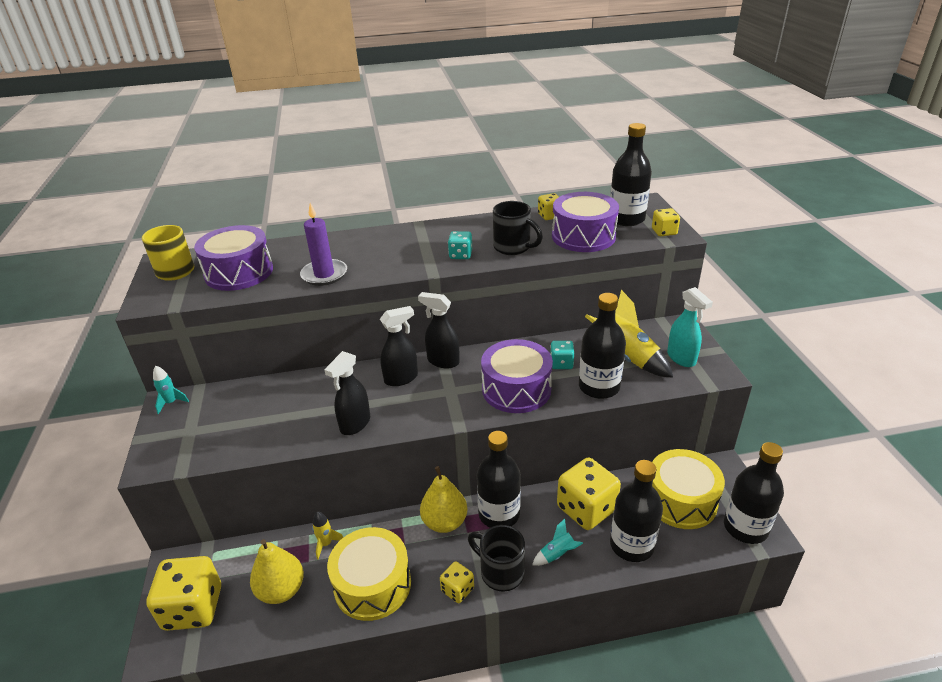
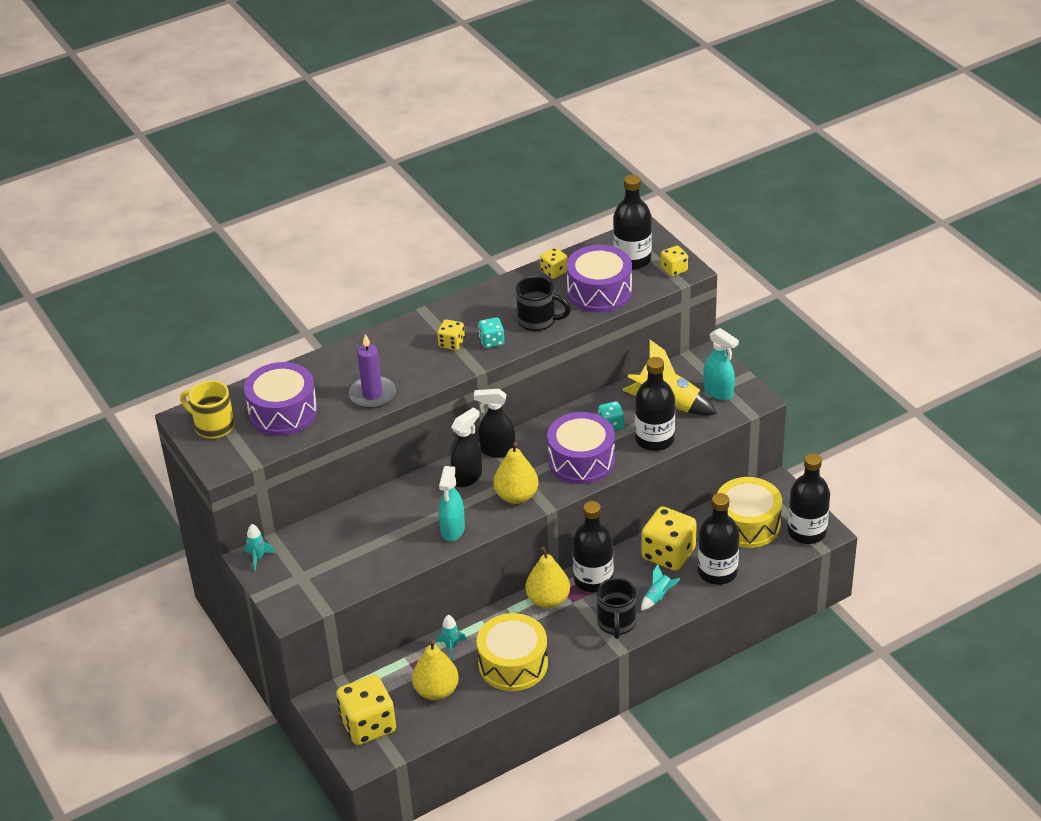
camera: 20 degrees left, 5 degrees up
(326, 544) = (451, 647): yellow rocket -> turquoise rocket
(355, 424) = (452, 530): black spray bottle -> turquoise spray bottle
(435, 407) = (516, 496): none -> yellow pear
(457, 590) = (587, 646): yellow dice -> yellow dice (451, 343)
(500, 572) = (616, 623): black mug -> black mug turned 105 degrees counterclockwise

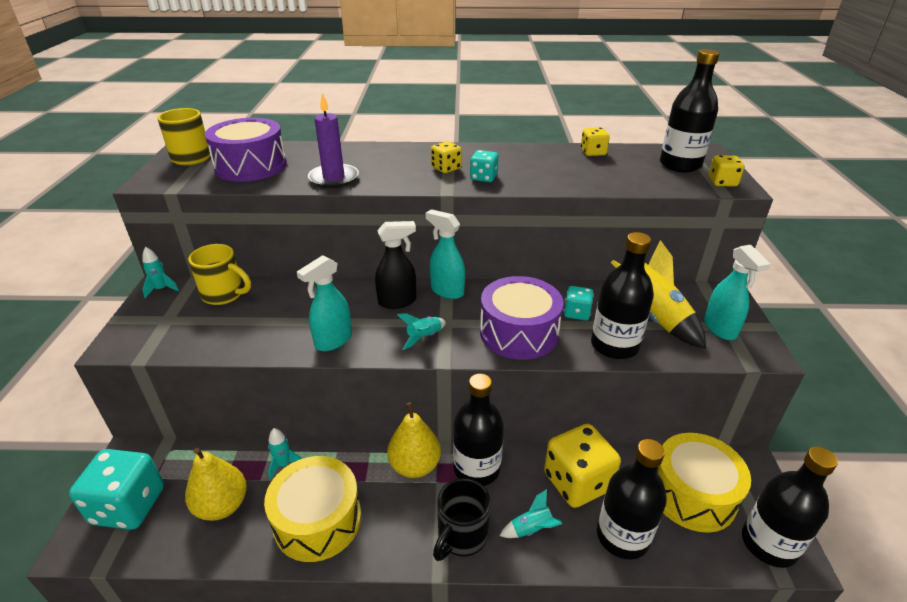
camera: 30 degrees right, 5 degrees down
(319, 537) = (224, 294): none -> yellow mug
(368, 725) = (129, 506): yellow dice -> turquoise dice
(497, 450) = (447, 291): black spray bottle -> turquoise spray bottle
(516, 496) = (424, 337): yellow pear -> turquoise rocket
(538, 321) = (543, 177): black mug -> none
(599, 291) = (626, 176): purple drum -> none

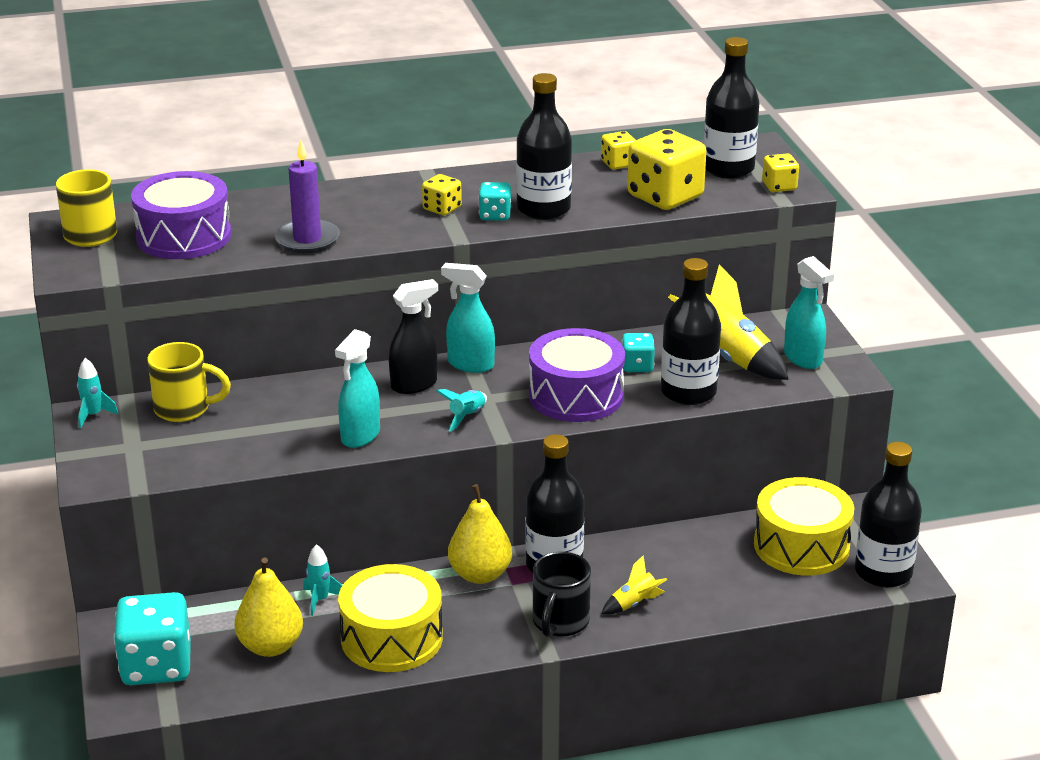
camera: 15 degrees left, 5 degrees down
(531, 529) = (634, 604): turquoise rocket -> yellow rocket
(577, 482) = (673, 557): yellow dice -> yellow dice (665, 197)
(622, 536) = (732, 592): black bottle -> black bottle (543, 209)

